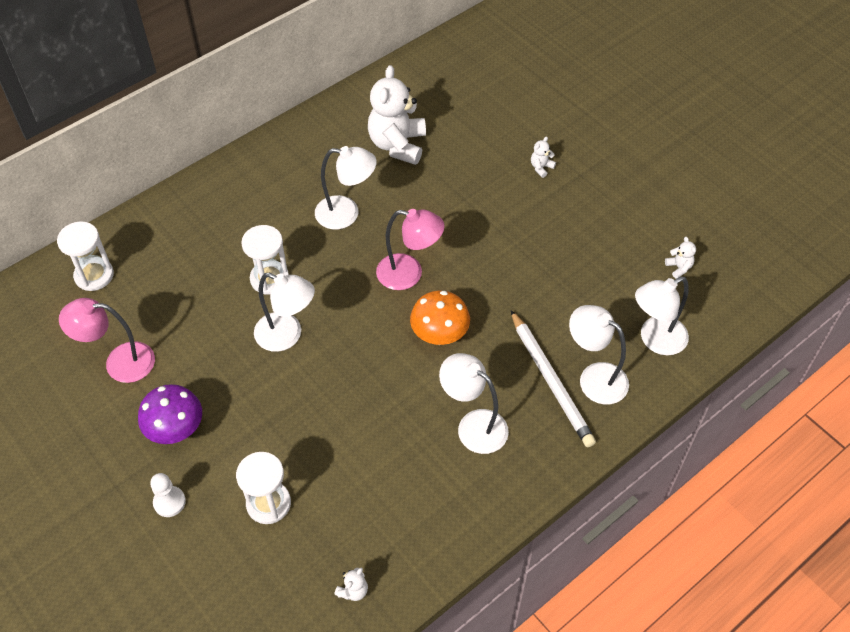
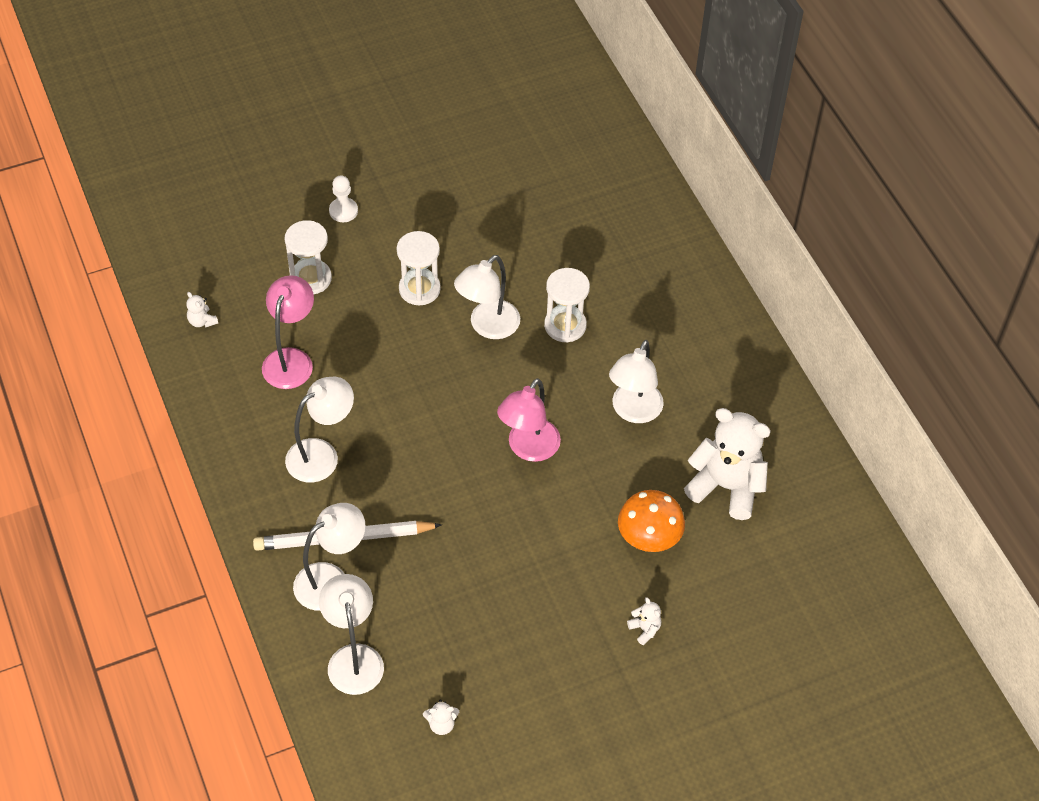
camera: 105 degrees right, 0 degrees up
(94, 275) = (619, 188): white hourglass -> white hourglass (419, 289)
(119, 362) = (505, 195): pink lamp -> pink lamp (291, 359)
(176, 430) = (414, 225): purple mushroom -> none
(439, 335) = (438, 455): orange mushroom -> orange mushroom (648, 539)

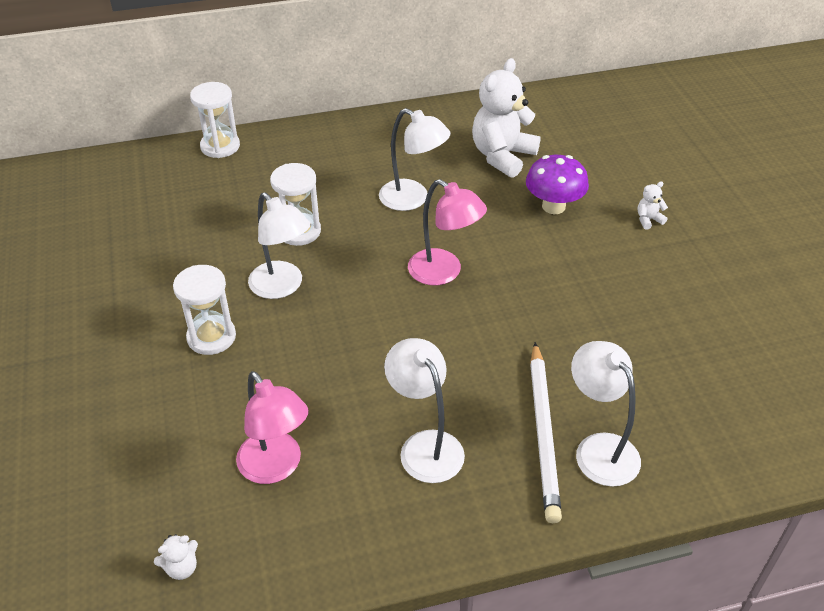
camera: 80 degrees left, 10 degrees down
(291, 359) = (276, 467): pink lamp -> pink lamp turned 150 degrees counterclockwise
(311, 278) = (156, 438): white hourglass -> white hourglass (220, 146)
(343, 211) = (62, 397): white pawn -> none
(353, 658) = (698, 435): white lamp -> none
(441, 724) = (768, 368): white teddy bear -> none
(648, 539) = (553, 206): orange mushroom -> purple mushroom

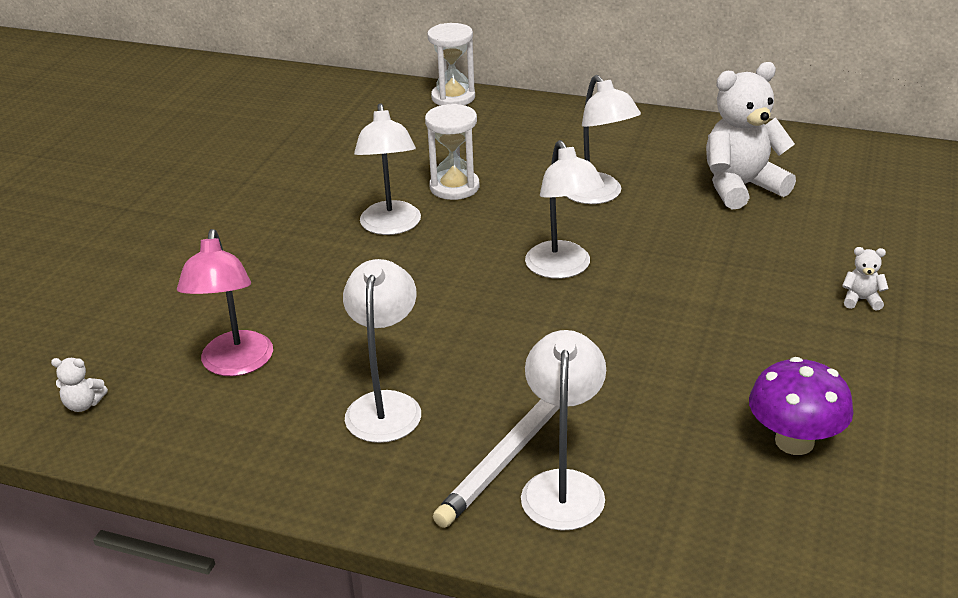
camera: 35 degrees right, 10 degrees down
(211, 337) = (288, 243): white hourglass -> none
(444, 272) = (563, 268): pink lamp -> white lamp
(553, 206) = (753, 250): purple mushroom -> purple mushroom (794, 441)

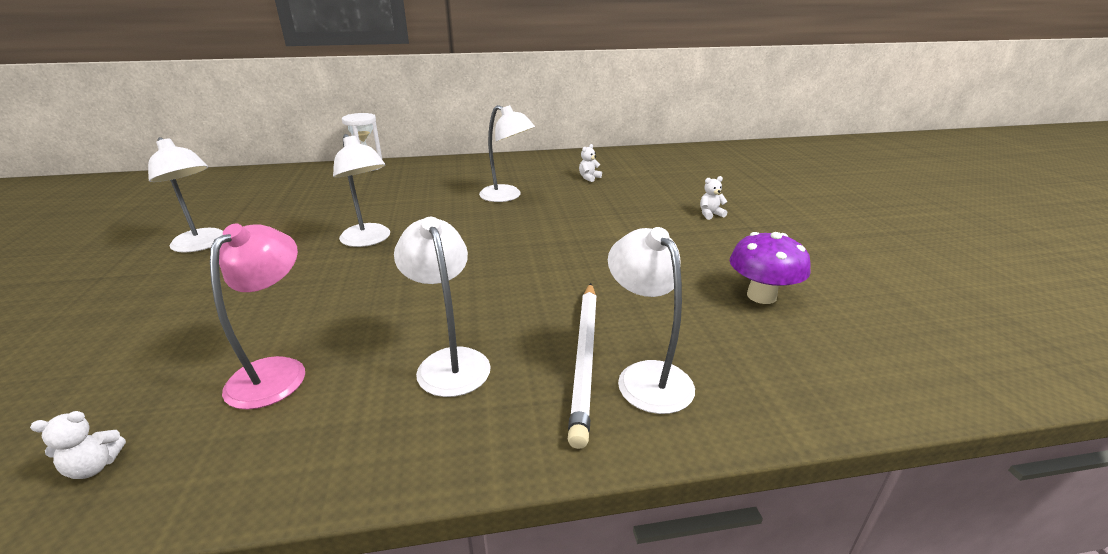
camera: 30 degrees left, 5 degrees down
(235, 364) = (277, 371): pink lamp -> pink lamp turned 135 degrees counterclockwise
(454, 187) = (403, 210): white hourglass -> none
(563, 268) = (518, 237): white lamp -> white lamp (203, 245)
(741, 187) = (589, 178): white teddy bear -> white teddy bear, size x0.41

